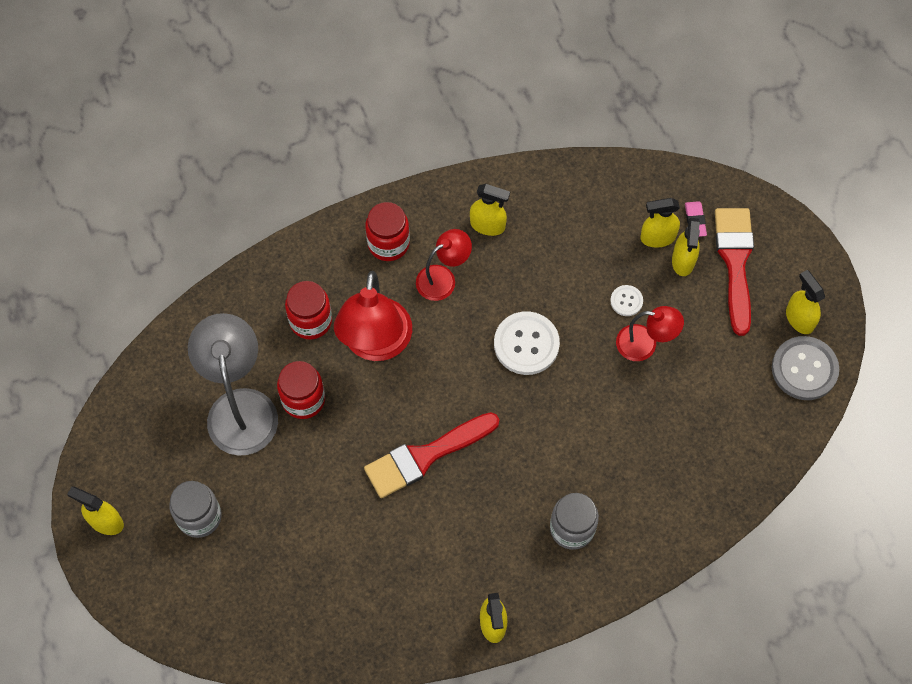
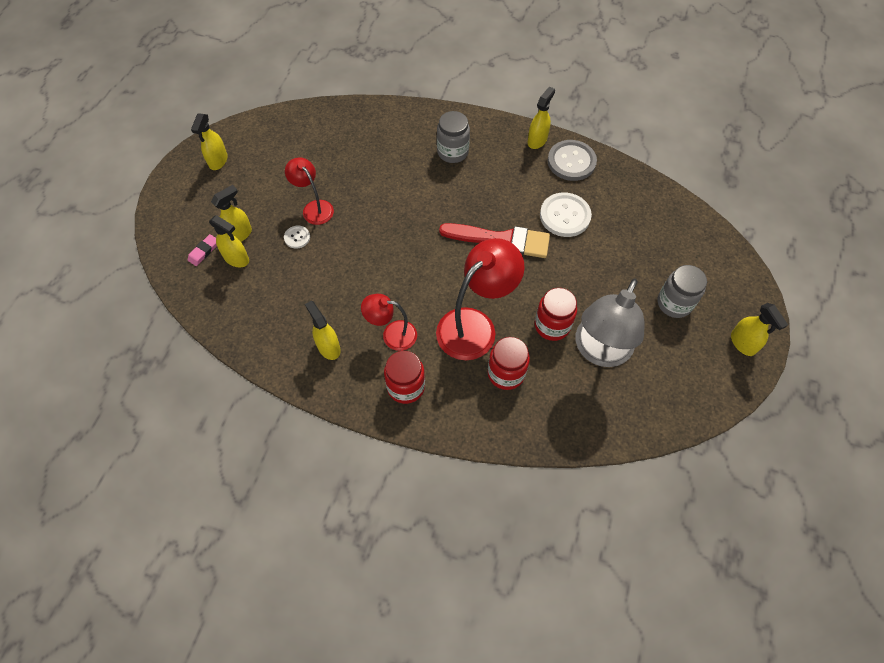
camera: 140 degrees left, 5 degrees down
(526, 344) = (381, 257): white button -> white button (565, 216)
(735, 262) = (212, 212): red brush -> none
(804, 369) = (247, 137): grey button -> grey button (571, 161)

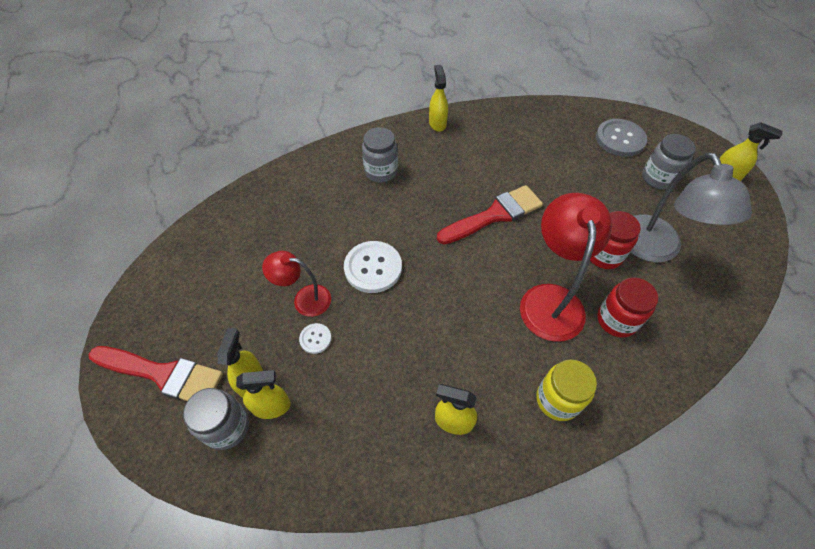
camera: 40 degrees left, 5 degrees down
(197, 196) = (163, 374): none -> red brush
(204, 251) = (227, 427): pink eraser -> grey jar
(218, 161) = (154, 322): yellow spray bottle -> none
(392, 334) = (496, 361): red lamp -> none
(406, 387) = (557, 400): red jar -> yellow jar
(565, 216) = (519, 165): white button -> white button (373, 268)
(571, 161) = (479, 123): grey button -> grey button (620, 139)

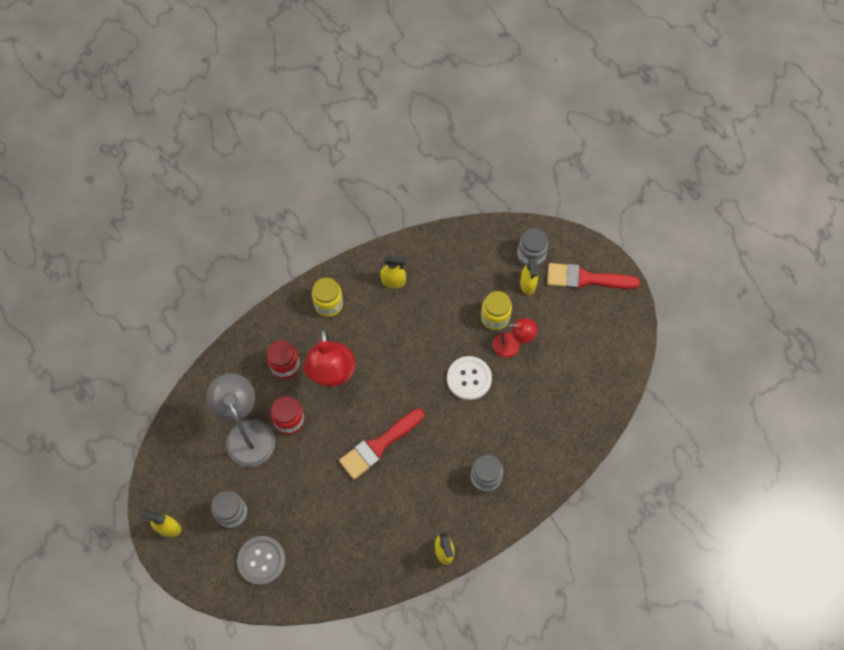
camera: 170 degrees right, 10 degrees up
(272, 406) = (508, 271): yellow spray bottle -> none
(315, 339) = (495, 317): white button -> yellow jar

